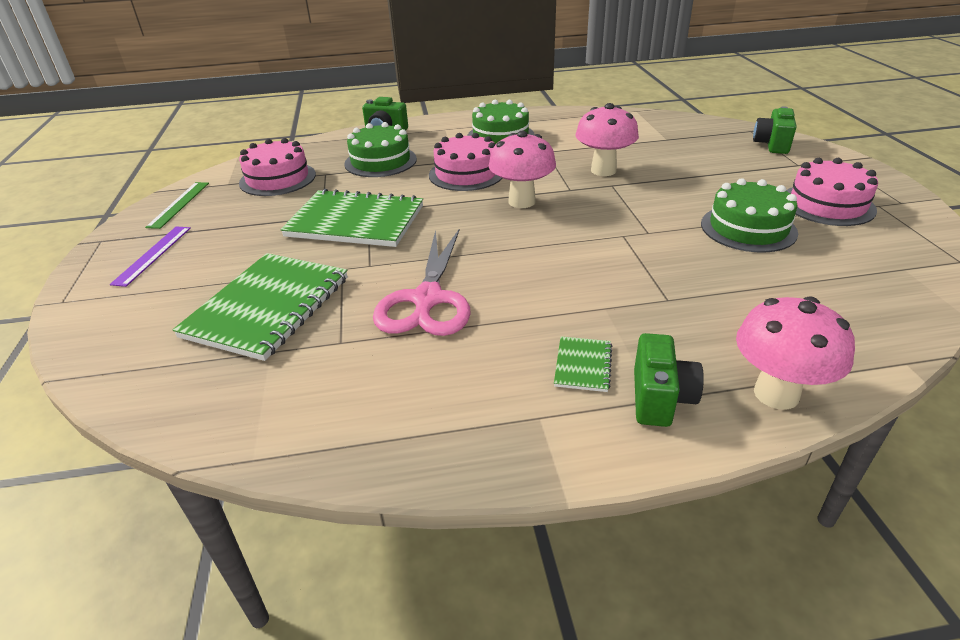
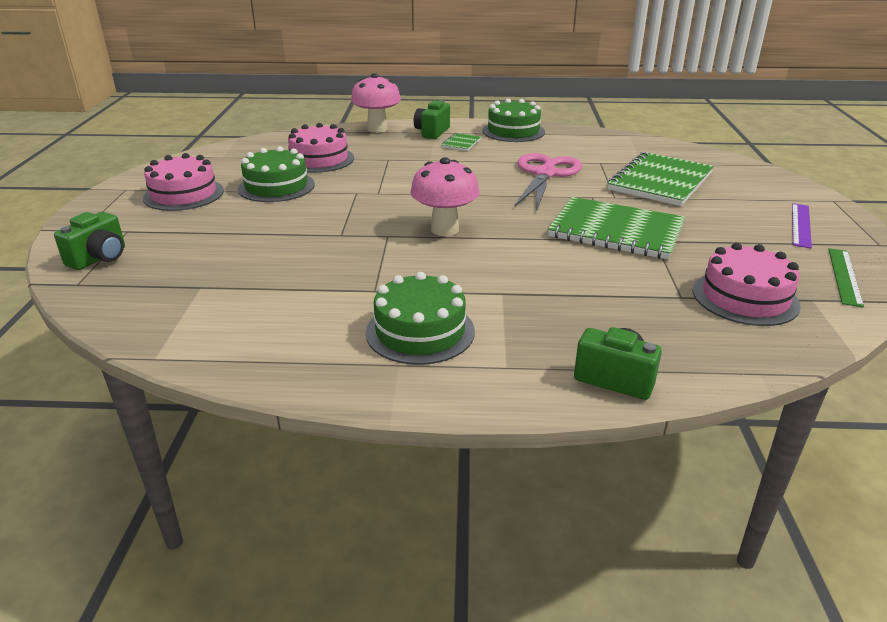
camera: 170 degrees left, 5 degrees down
(380, 161) = (608, 307): green cake -> green cake (513, 131)
(466, 174) = (492, 270): pink cake -> pink cake (319, 159)
(603, 170) = (331, 252): pink mushroom -> none

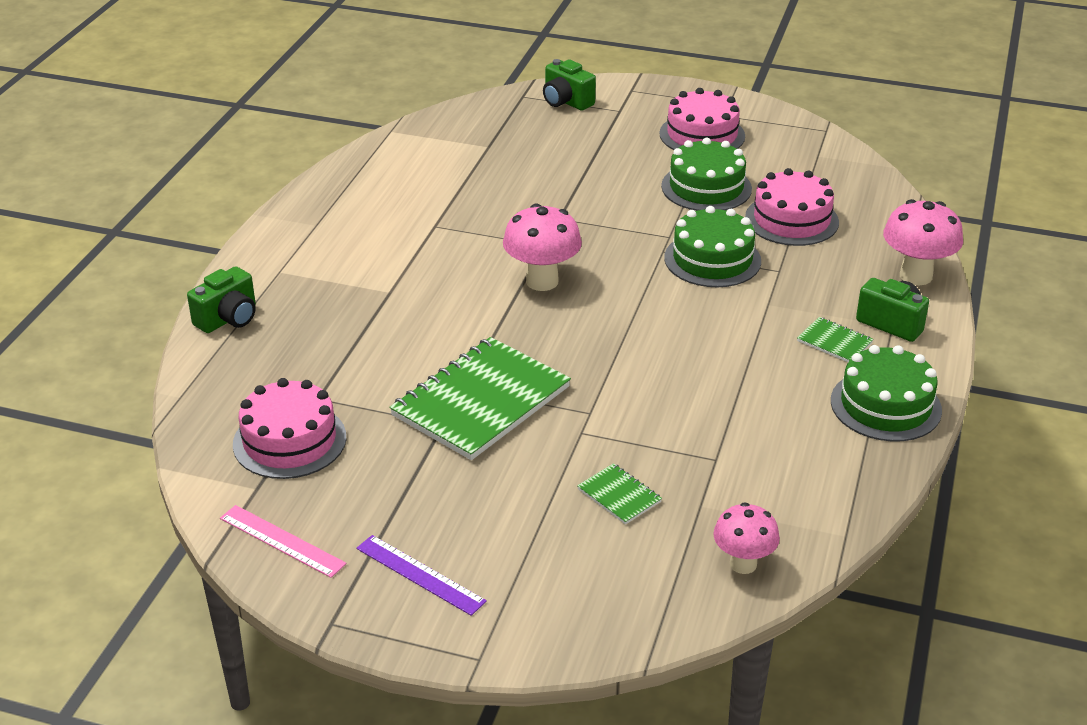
camera: 105 degrees right, 5 degrees up
(420, 331) = (354, 240): green cake -> green cake (712, 259)
(545, 174) = (684, 392): pink scissors -> none
(660, 181) = (619, 495): green notebook -> green notebook, size x0.43
(676, 152) = (743, 564): none -> pink mushroom
(844, 276) = (282, 541): green ruler -> pink ruler

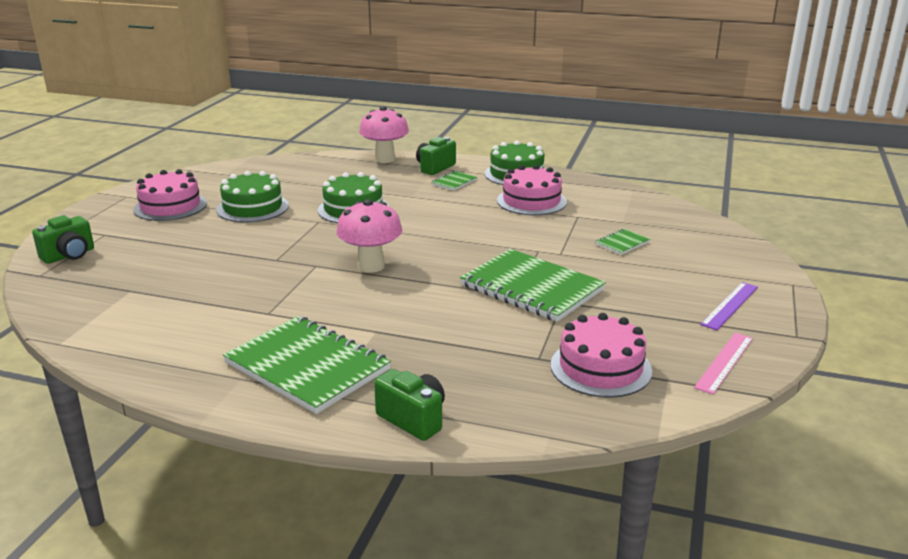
camera: 90 degrees left, 10 degrees down
(329, 257) = (307, 366): none -> green notebook
(743, 564) = (668, 213): pink mushroom -> none
(791, 220) = (309, 185): pink cake -> pink cake (531, 201)

